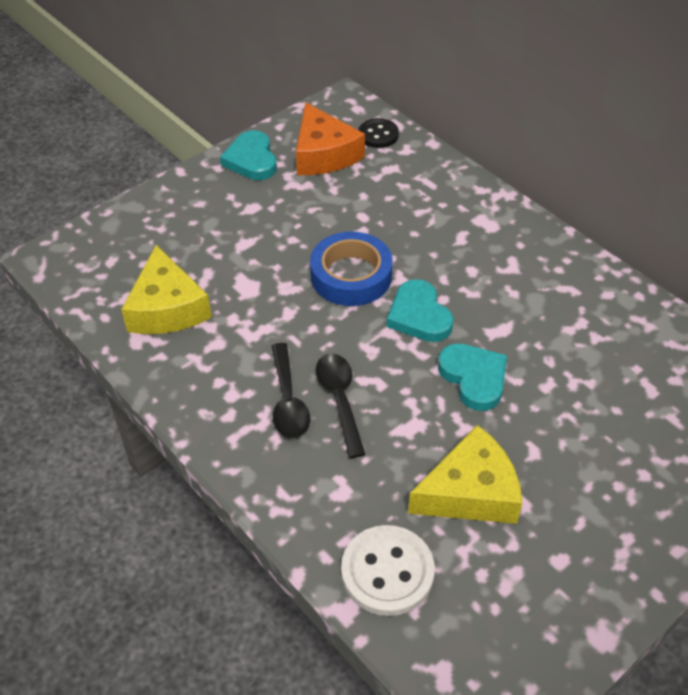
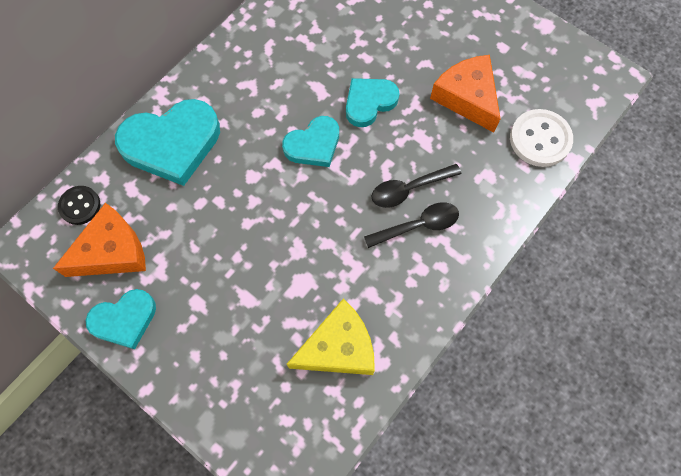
camera: 100 degrees left, 20 degrees up
(351, 276) = (276, 201): blue tape -> none
(439, 199) = (172, 144): none -> turquoise heart
(470, 492) = (467, 97): yellow cheese -> orange cheese

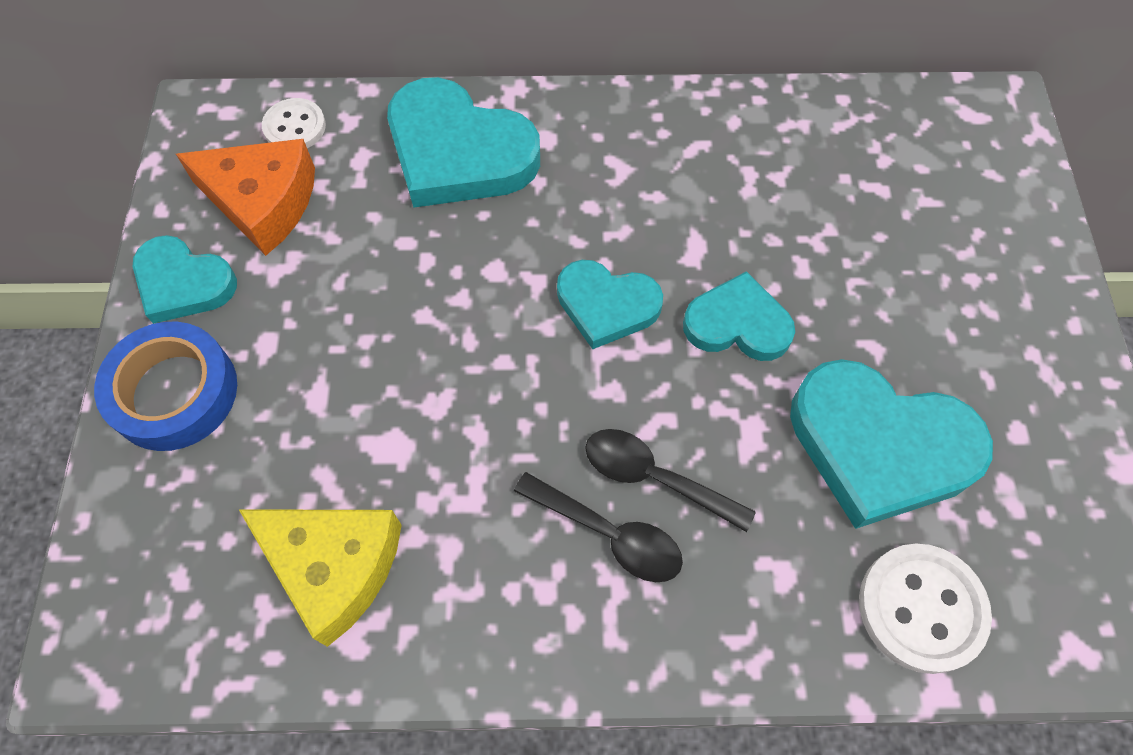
camera: 50 degrees right, 5 degrees down
(80, 206) = (295, 127): black button -> white button
(184, 363) = (174, 392): none -> blue tape
(467, 97) = (879, 446): orange cheese -> turquoise heart

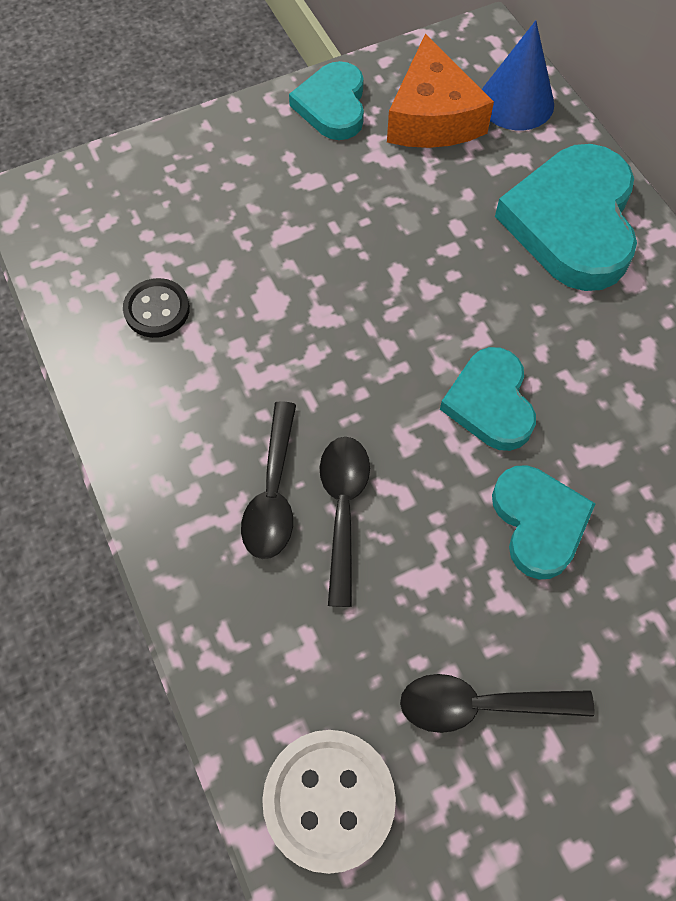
camera: 65 degrees right, 0 degrees up
(174, 392) = (242, 146): blue tape -> none
(295, 127) = (516, 102): white button -> blue cone
(334, 566) = (157, 310): yellow cheese -> black button
(879, 446) = (480, 705): turquoise heart -> black spoon

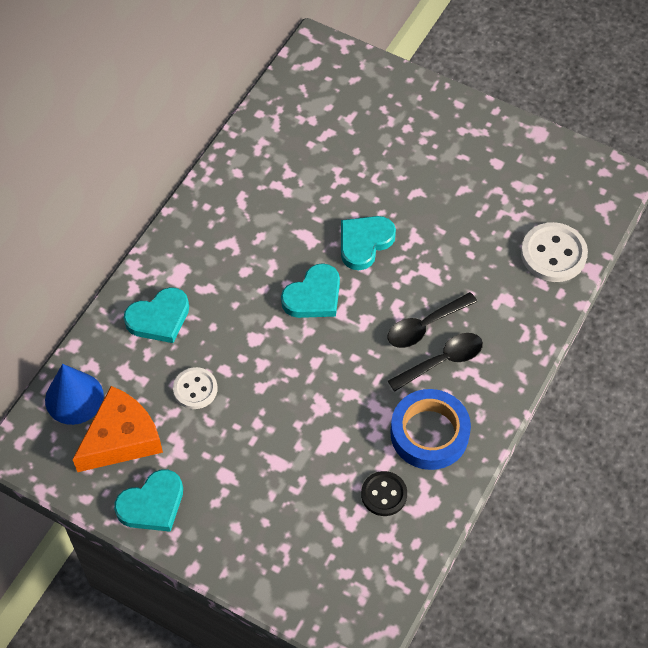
camera: 125 degrees left, 5 degrees down
(188, 407) = (429, 433): none -> blue tape
(444, 208) = (195, 389): none -> white button
(480, 705) = (468, 222): black spoon -> none
(572, 223) = (159, 318): turquoise heart -> turquoise heart, size x0.60

